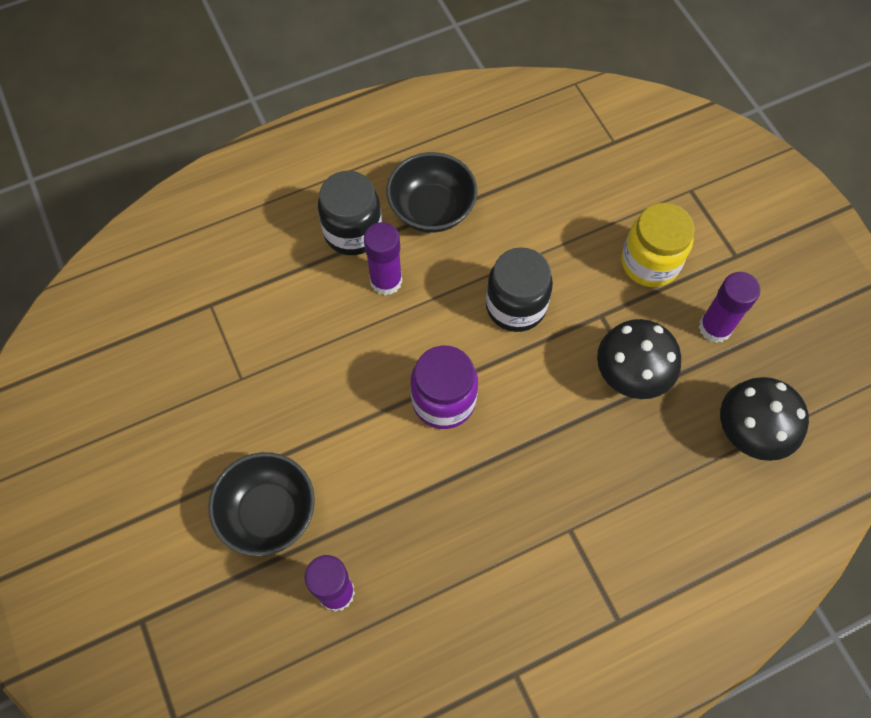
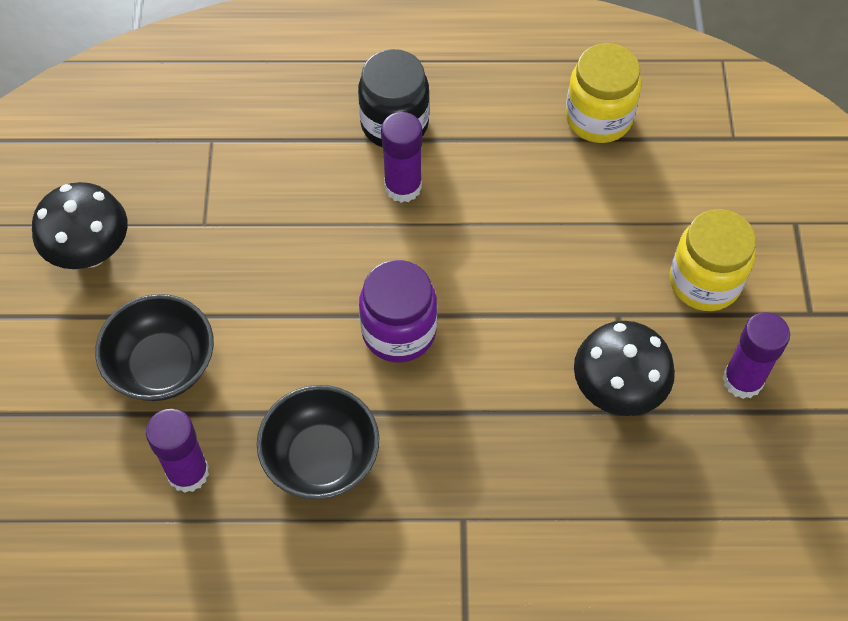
camera: 25 degrees right, 5 degrees down
(432, 209) = (490, 133): black bowl -> black bowl (321, 458)
(507, 165) = (598, 118): none -> yellow jar
(516, 306) = (528, 267): black jar -> none
(749, 433) = (721, 507): black mushroom -> black mushroom (90, 252)

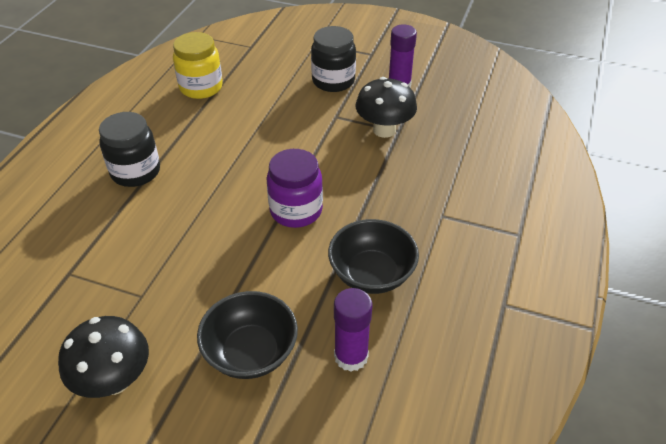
camera: 70 degrees left, 15 degrees down
(403, 187) = (187, 180): purple glue stick -> none
(704, 282) = (333, 81): yellow jar -> black jar

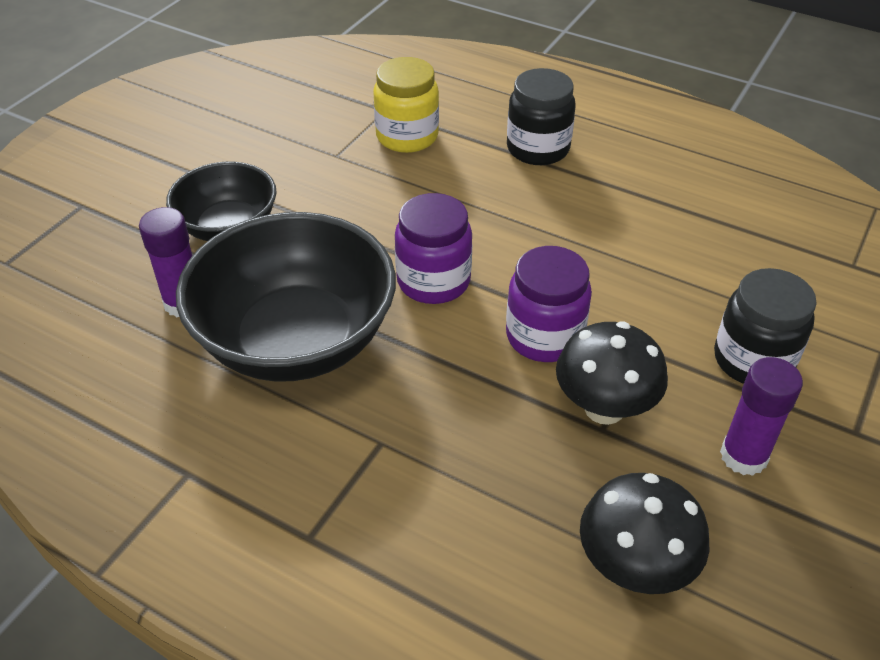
camera: 100 degrees right, 0 degrees up
(114, 380) = (240, 141): black mushroom -> black mushroom (634, 567)
(201, 87) = (724, 206): yellow jar -> yellow jar (407, 136)
(336, 155) = (544, 336): none -> purple jar
(371, 274) = (296, 340): black bowl -> black bowl, size x1.73

